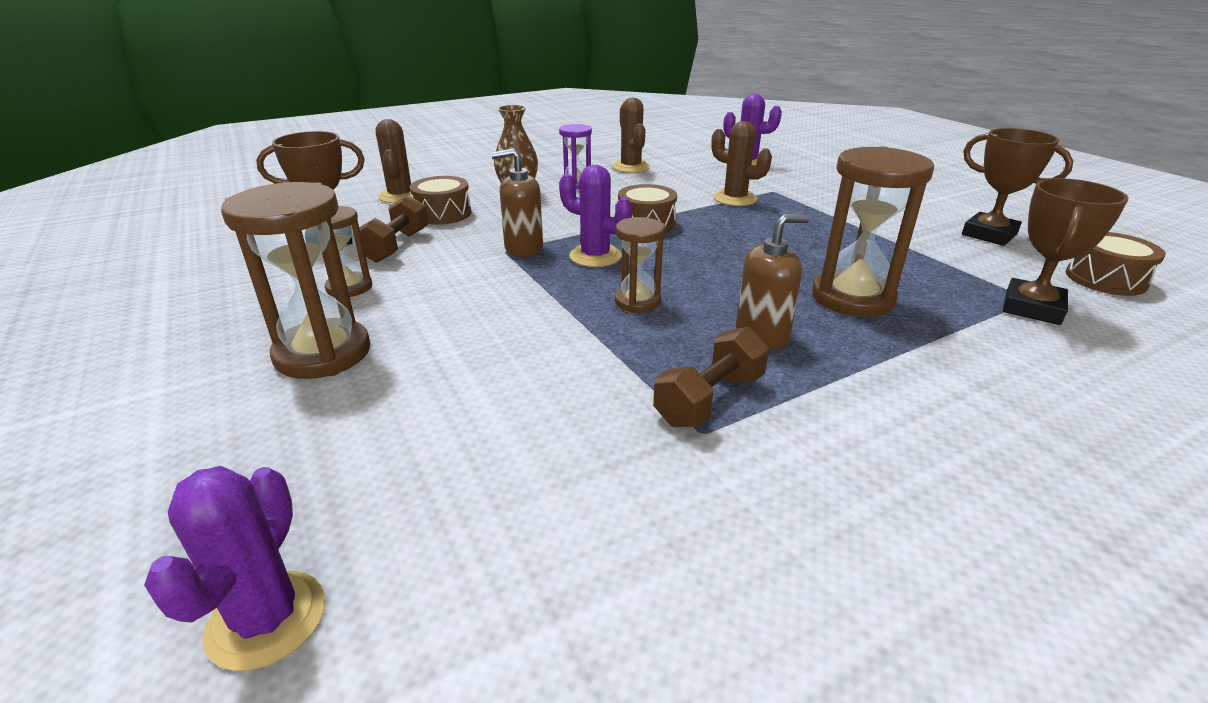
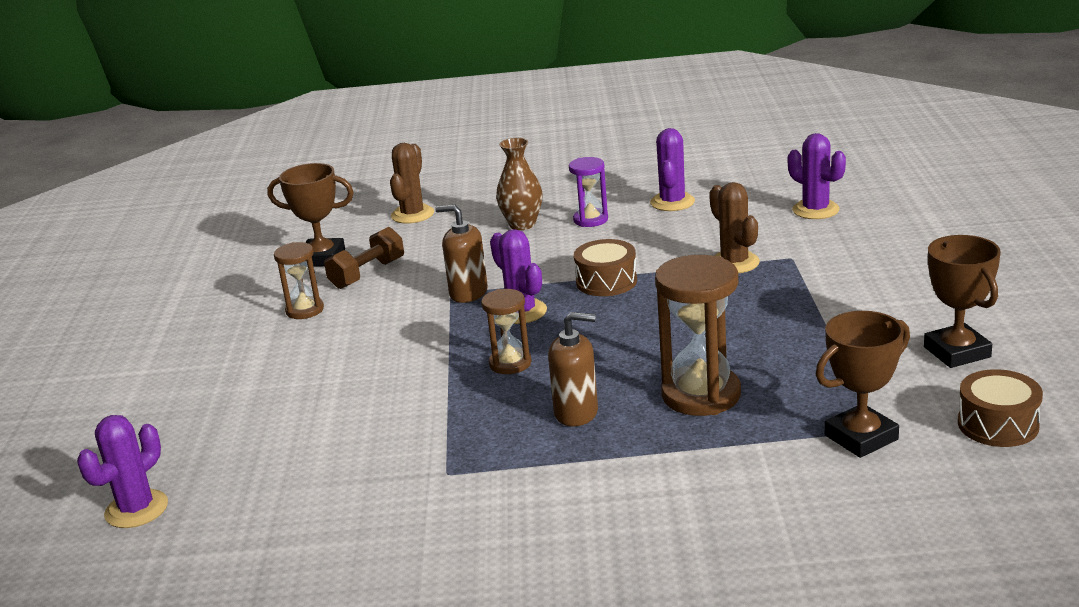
camera: 30 degrees right, 5 degrees down
(323, 353) = (252, 364): brown hourglass -> none
(443, 214) = (433, 242): brown drum -> none
(631, 167) = (672, 202): brown cactus -> purple cactus
(710, 399) = (477, 453): brown dumbbell -> none

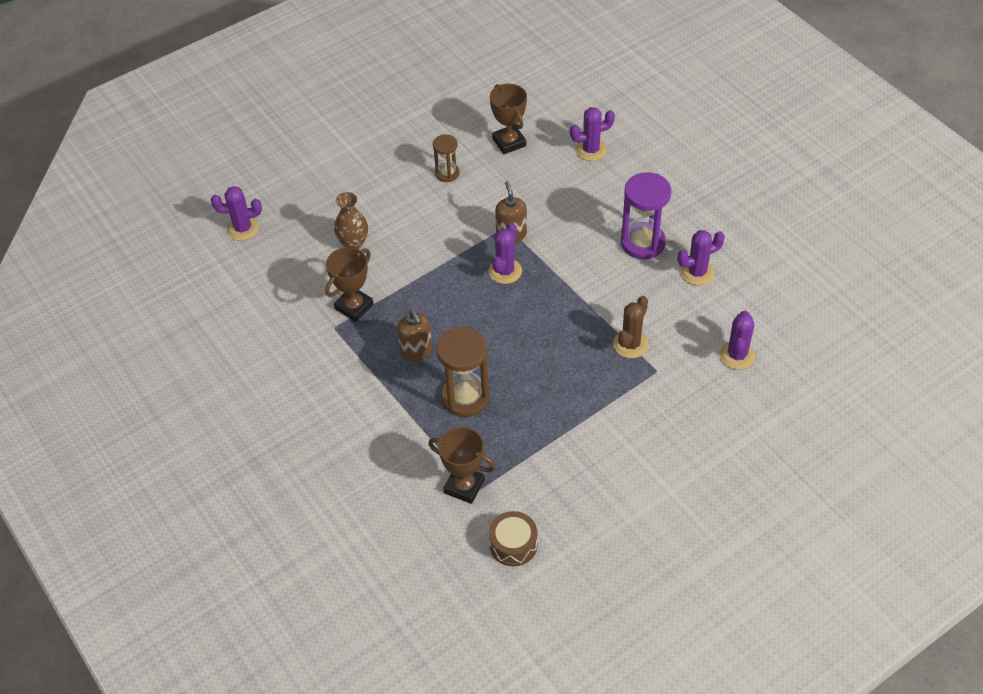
camera: 55 degrees right, 25 degrees up
(367, 274) = (504, 175): brown dumbbell -> none
(412, 214) = (591, 150): brown cactus -> purple cactus
(510, 363) = (447, 297): brown hourglass -> none
(522, 224) = (613, 212): brown vase -> brown vase (353, 244)
(590, 220) = (642, 243): purple hourglass -> purple hourglass, size x1.75
(606, 281) = (566, 292): brown drum -> none
(957, 352) = (584, 500): brown trophy -> brown trophy (354, 306)

